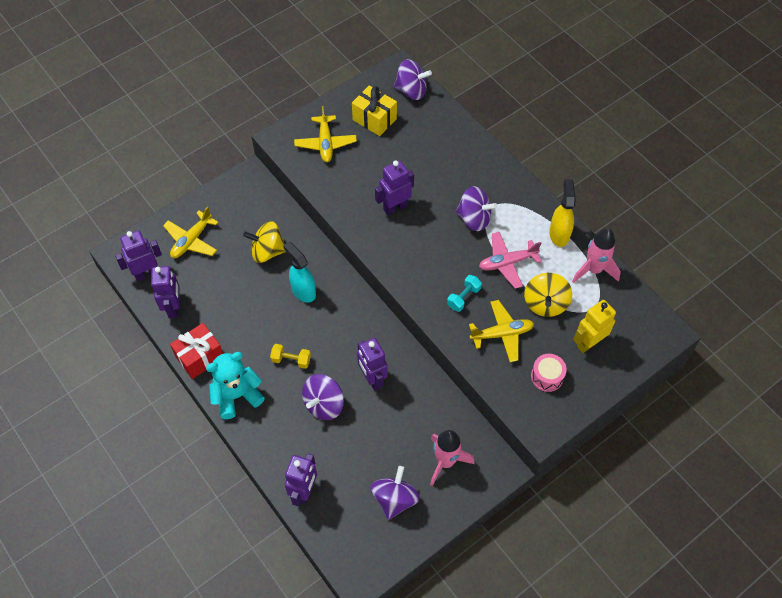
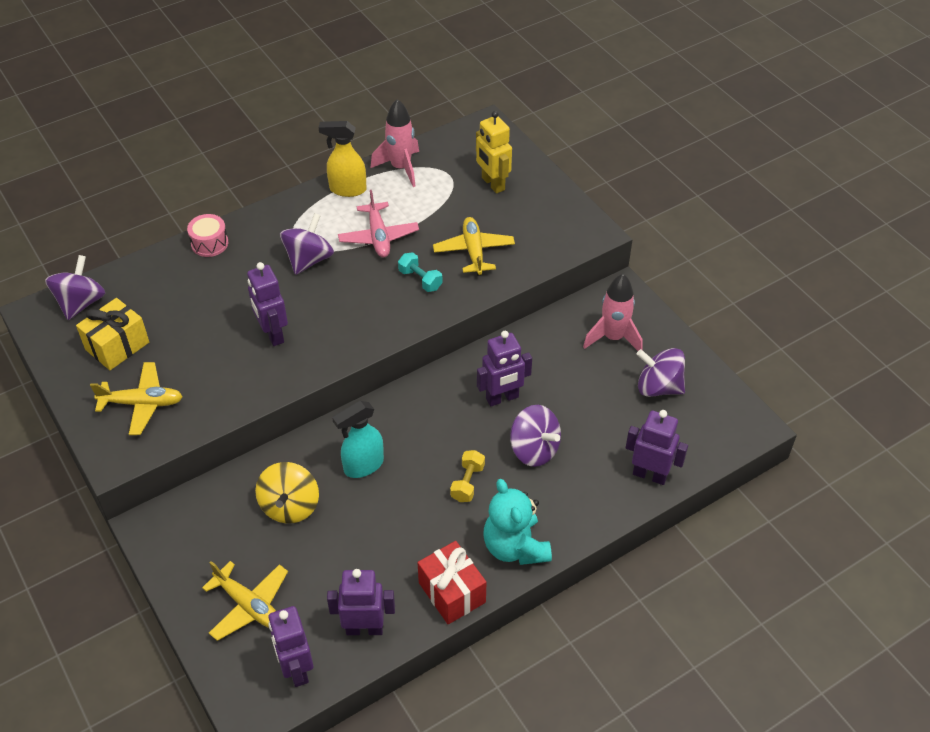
camera: 85 degrees left, 10 degrees down
(545, 303) = (438, 211): yellow spinning top -> none
(547, 377) = (531, 221): pink drum -> pink drum (209, 243)

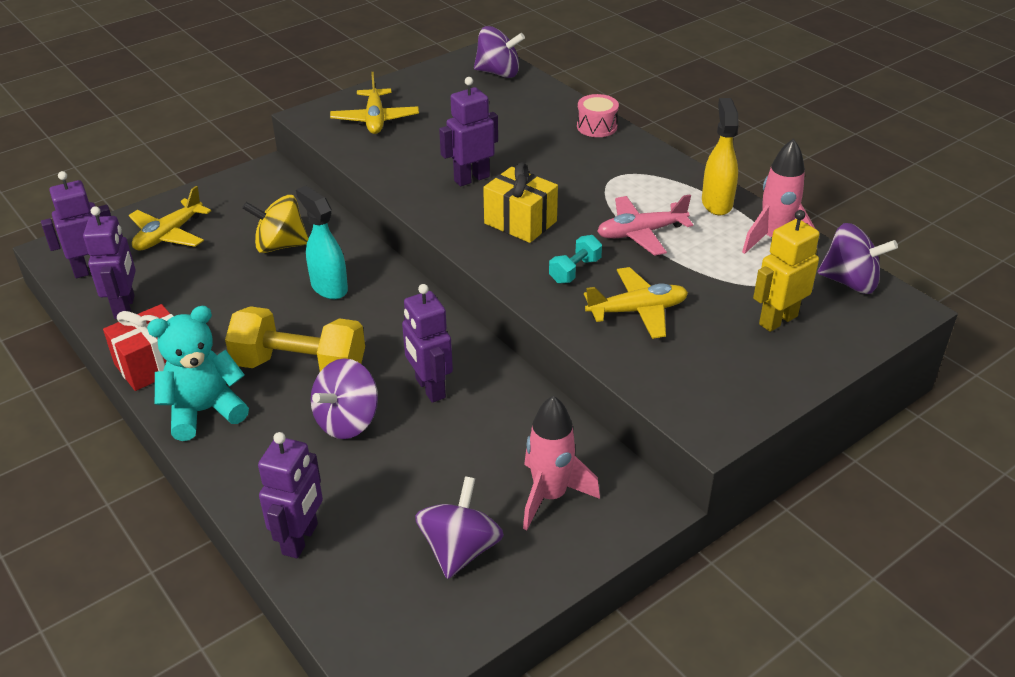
camera: 85 degrees right, 10 degrees down
(117, 346) = (446, 98): yellow gift -> yellow gift (520, 222)
(308, 260) = (588, 189): purple spinning top -> purple spinning top (850, 282)
(467, 483) = (300, 367): yellow dumbbell -> yellow dumbbell, size x2.08

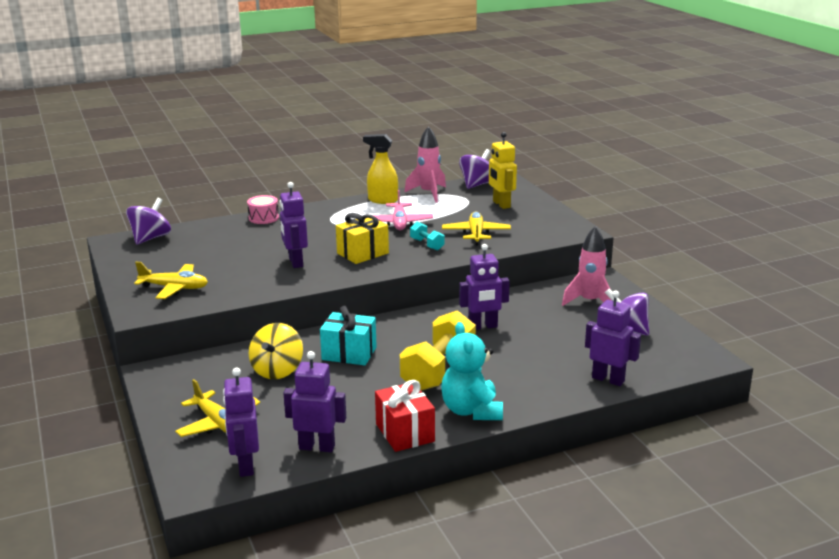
camera: 75 degrees left, 15 degrees down
(329, 287) = (349, 353): turquoise spray bottle -> turquoise gift
(347, 421) = (504, 356): purple spinning top -> none

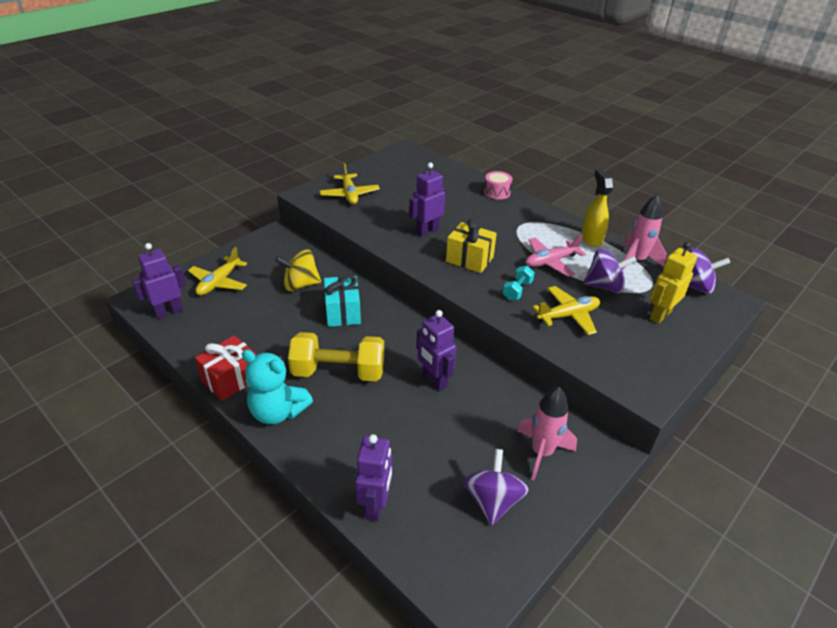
camera: 65 degrees right, 15 degrees up
(150, 238) = (421, 160): purple spinning top -> purple spinning top (604, 286)
(317, 447) = (200, 337): purple robot -> none
(471, 411) = (278, 412): turquoise teddy bear -> turquoise teddy bear turned 120 degrees counterclockwise

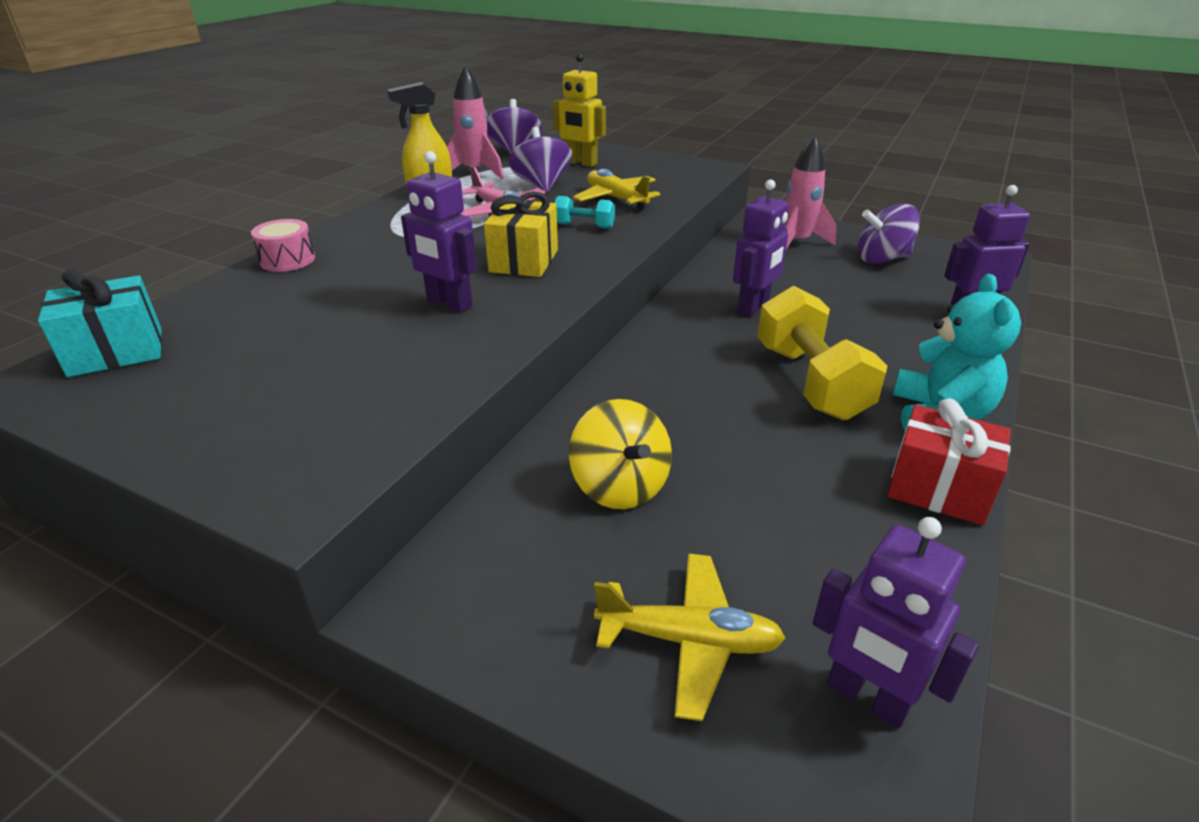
camera: 105 degrees left, 5 degrees down
(343, 312) = (671, 410): turquoise gift -> turquoise gift (116, 352)
(349, 195) = (300, 422): yellow plane -> none

